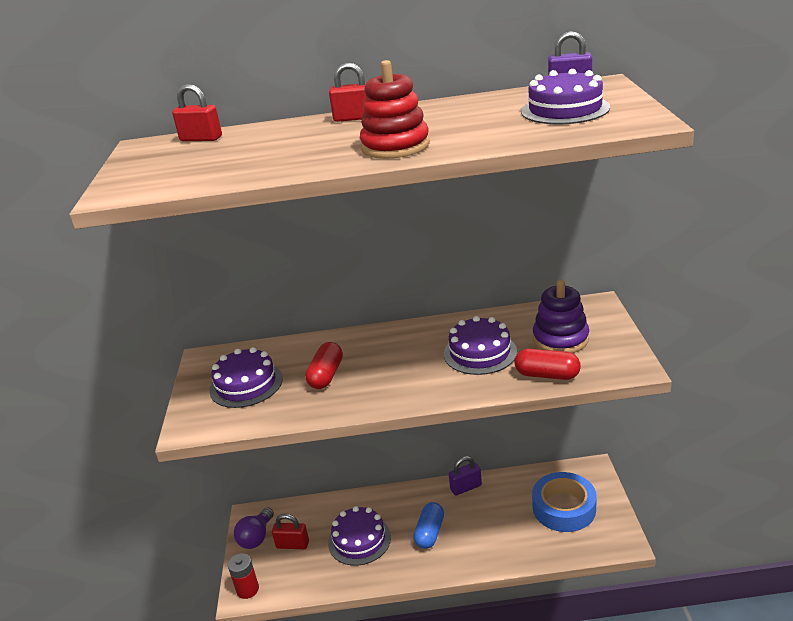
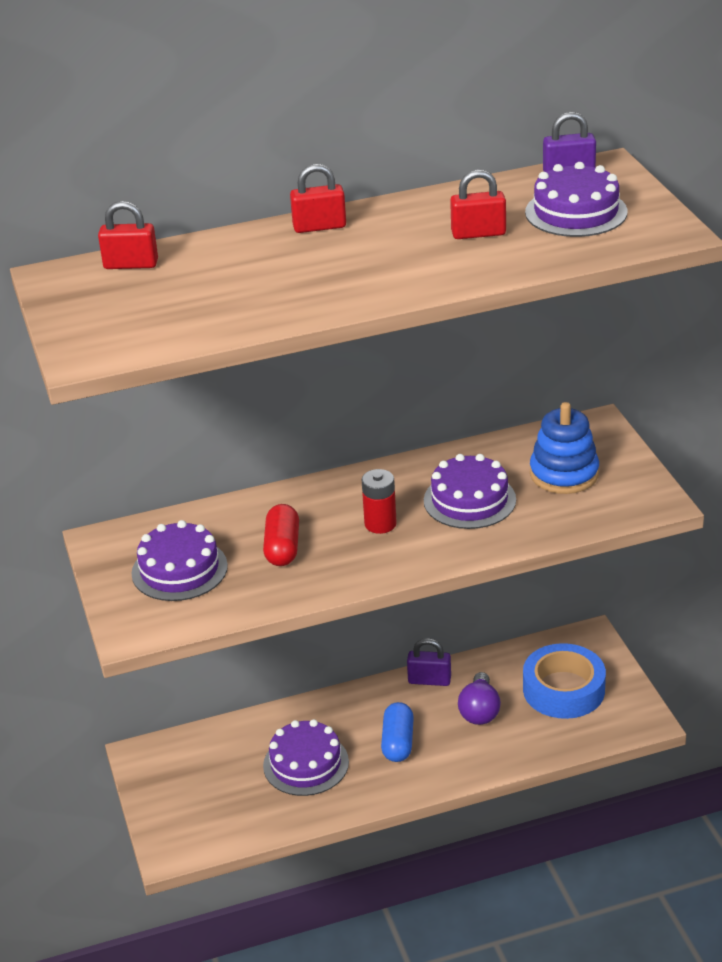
camera: 15 degrees left, 5 degrees up
(247, 589) = (175, 844): red battery -> red battery (380, 524)
(256, 537) = (160, 780): purple light bulb -> purple light bulb (479, 711)
(292, 544) = (215, 782): red padlock -> red padlock (478, 233)
(395, 146) = (398, 274): red stacking toy -> none
(466, 487) = (429, 680): purple padlock -> purple padlock turned 45 degrees clockwise
(547, 375) = (560, 521): red capsule -> none
(560, 339) = (564, 474): purple stacking toy -> blue stacking toy

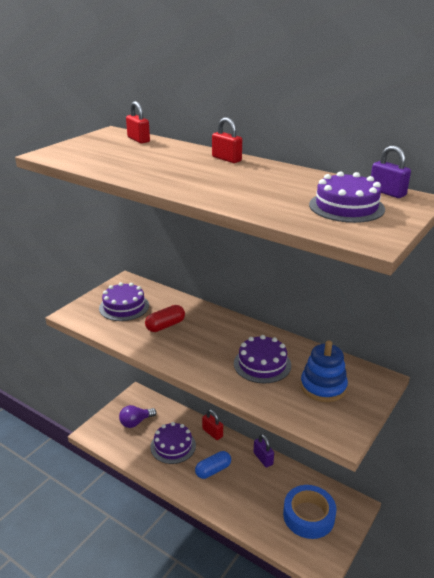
camera: 50 degrees right, 5 degrees down
(380, 524) = (212, 345): red battery -> none
(478, 233) = (278, 191): red padlock -> red padlock (212, 433)
(479, 711) = (261, 489): purple light bulb -> purple light bulb (136, 422)

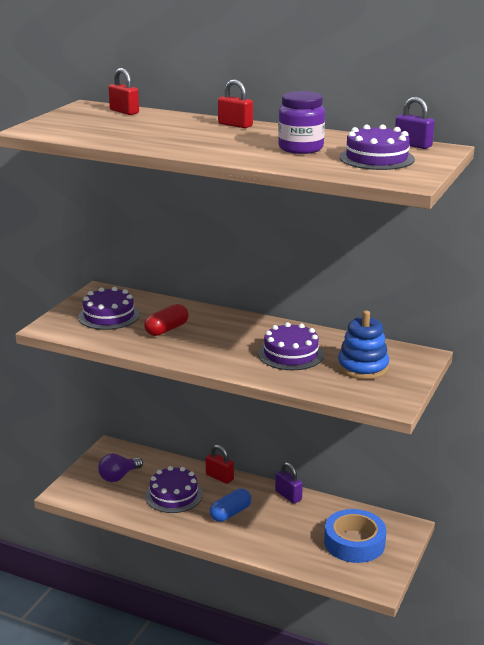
camera: 10 degrees left, 5 degrees down
(275, 189) = (301, 148): none -> purple jar

